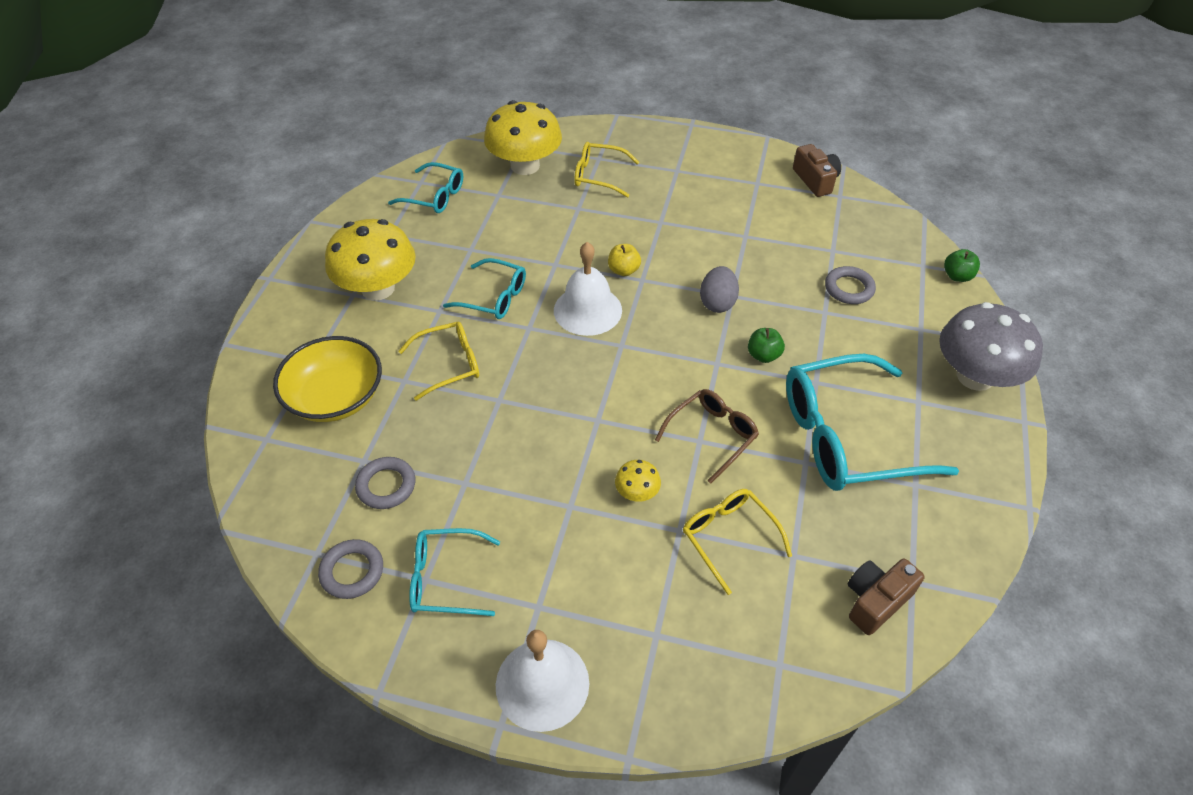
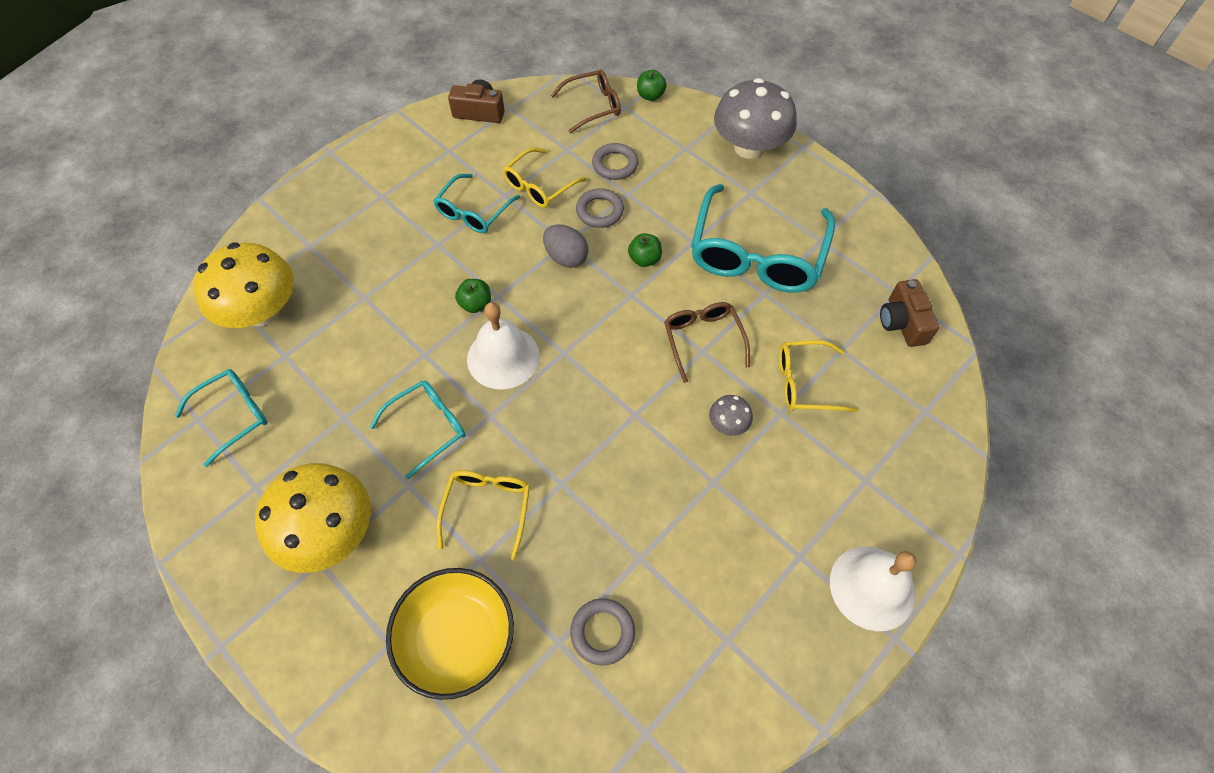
camera: 60 degrees left, 10 degrees up
(352, 571) = (685, 706): grey ring -> grey ring (599, 211)
(445, 578) = (735, 622): turquoise glasses -> turquoise glasses (473, 212)
(598, 176) = (334, 258): yellow glasses -> yellow glasses (539, 186)
(623, 270) = (476, 304): yellow apple -> green apple
(637, 492) = (728, 424): yellow mushroom -> grey mushroom
(900, 244) = (593, 106): none -> brown glasses

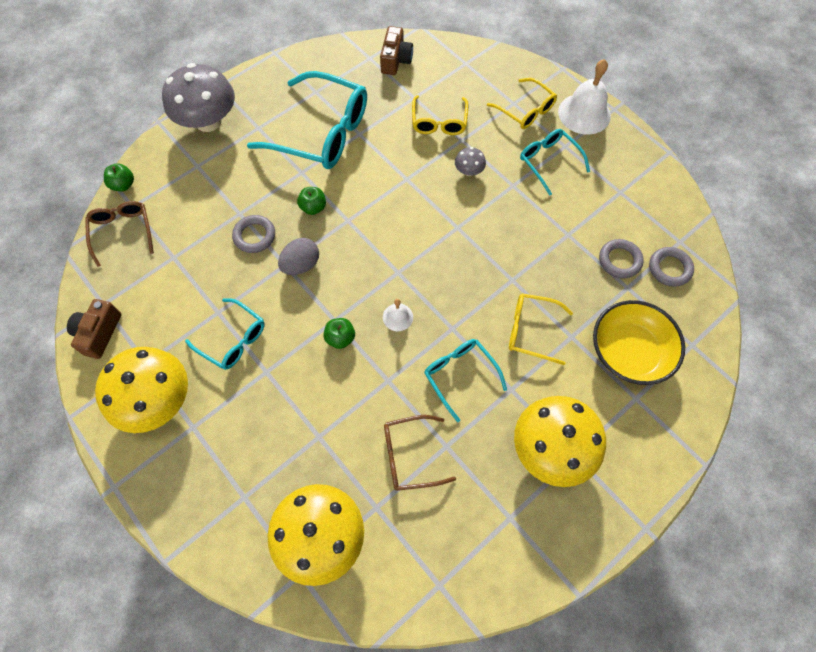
camera: 85 degrees left, 5 degrees up
(234, 415) = (437, 548): turquoise glasses -> turquoise glasses (548, 162)
(409, 166) = (157, 400): none -> yellow mushroom
(503, 357) = (397, 317): white bell -> white bell, size x0.50
(539, 186) = (214, 282): yellow glasses -> yellow glasses (526, 110)
(615, 164) = (202, 220): grey ring -> grey ring (669, 268)
(703, 340) = (396, 177): brown glasses -> brown glasses (409, 456)
(902, 322) = (395, 60): brown camera -> brown camera turned 75 degrees counterclockwise

